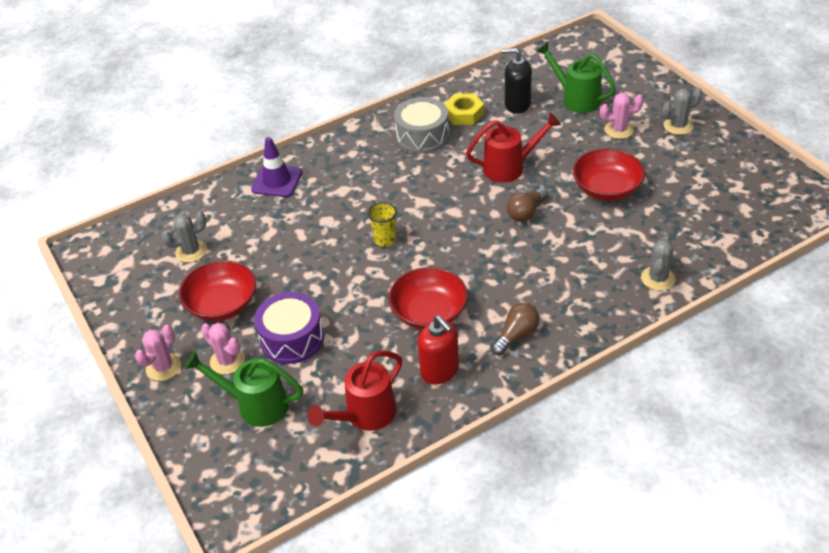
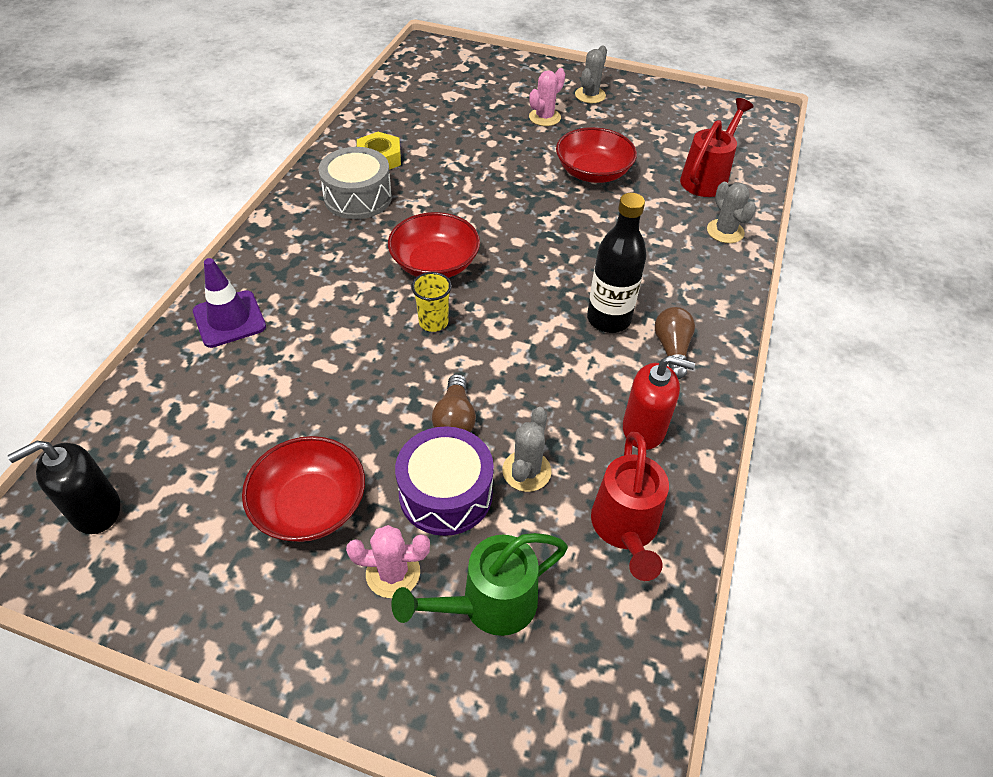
camera: 45 degrees left, 5 degrees up
(163, 367) = (311, 640): pink cactus -> none
(191, 251) = (194, 462): grey cactus -> grey cactus (526, 471)
(429, 312) = (565, 374): red bowl -> red bowl (435, 264)
(496, 294) = (608, 319): none -> black bottle
(509, 167) = (483, 191): red watering can -> red watering can (707, 178)
(517, 104) = (424, 130): black soap dispenser -> black soap dispenser (95, 510)
(526, 212) = (546, 226): brown light bulb -> brown light bulb (455, 418)
(576, 99) = (475, 104): green watering can -> none

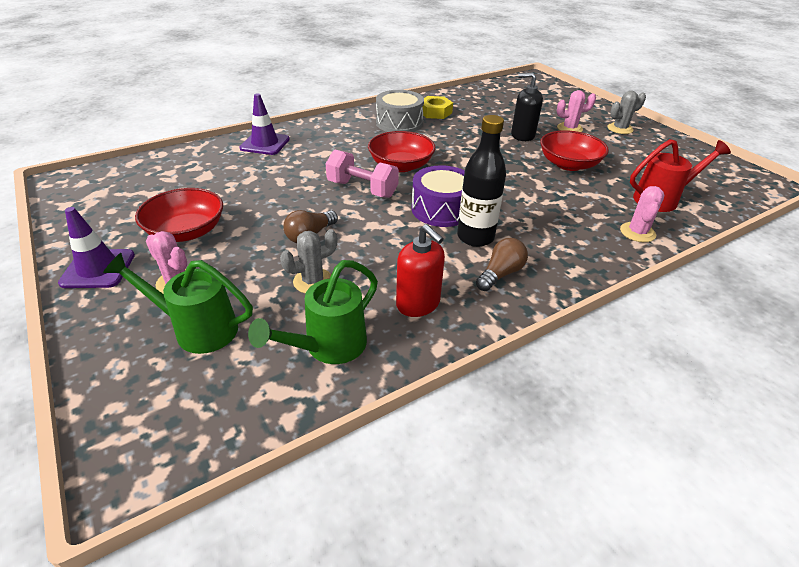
camera: 40 degrees right, 10 degrees down
(95, 510) = (108, 184): black soap dispenser -> black soap dispenser (522, 135)
(275, 625) = (98, 269): none -> purple traffic cone
(433, 322) = (362, 189): yellow cup -> pink dumbbell
(446, 493) = (255, 265): purple drum -> purple drum (441, 209)
(625, 529) = (328, 347): red watering can -> green watering can
(725, 231) = (637, 232): grey cactus -> pink cactus

